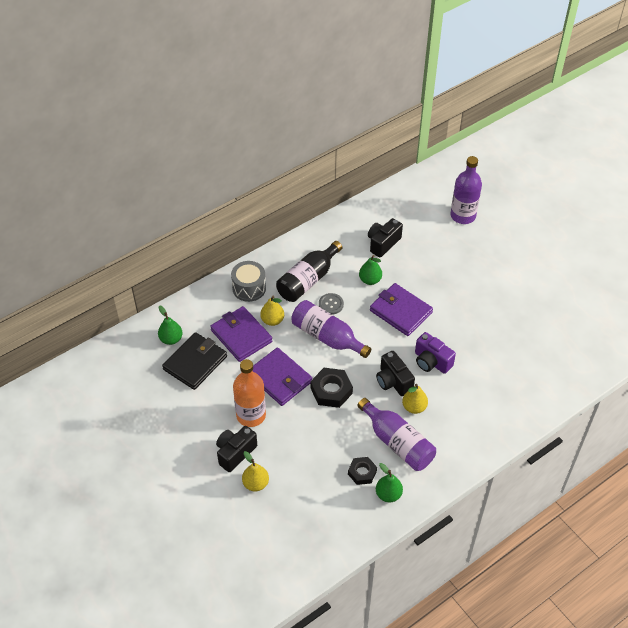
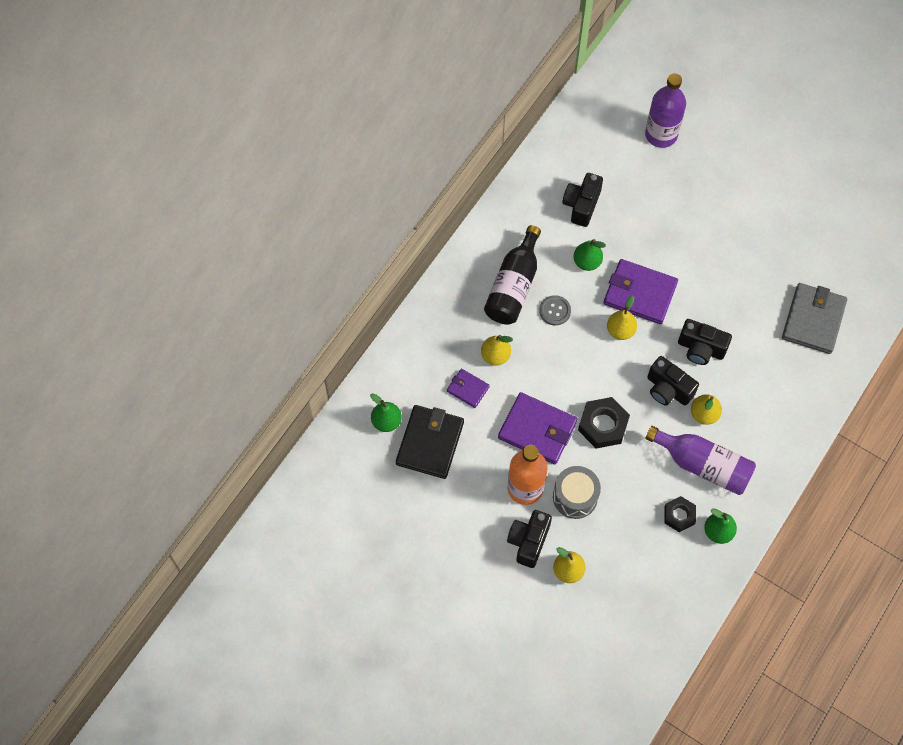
camera: 20 degrees left, 15 degrees up
(241, 336) = (468, 389): purple wallet -> purple wallet, size x0.54
(249, 288) = (448, 321): grey drum -> grey drum (575, 497)
(327, 337) = (569, 356): purple bottle -> none
(374, 331) = (620, 330): none -> yellow pear
(431, 362) = (701, 349): purple camera -> black camera
(530, 368) = (813, 320): none -> grey wallet

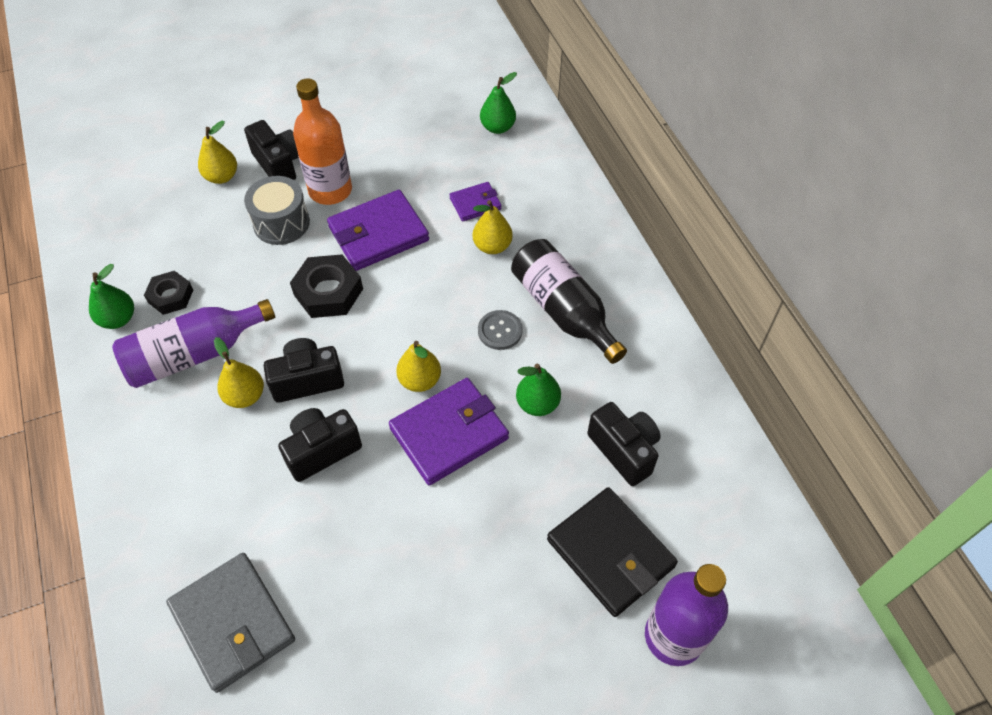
camera: 125 degrees right, 10 degrees down
(430, 443) = (446, 146): black wallet -> black wallet (610, 553)

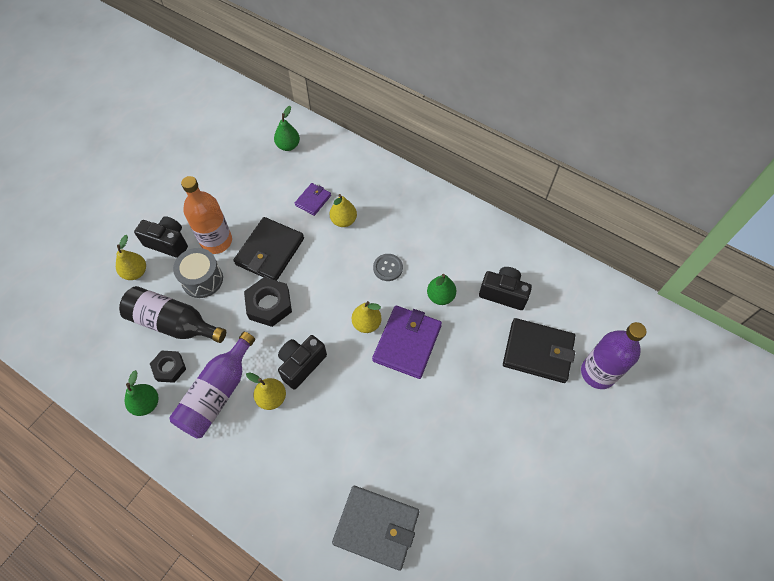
camera: 35 degrees left, 5 degrees up
(321, 450) = (344, 399): black camera -> none
(378, 234) = (270, 251): purple wallet -> black wallet
(563, 310) = (412, 235): black bottle -> black bottle (173, 323)

